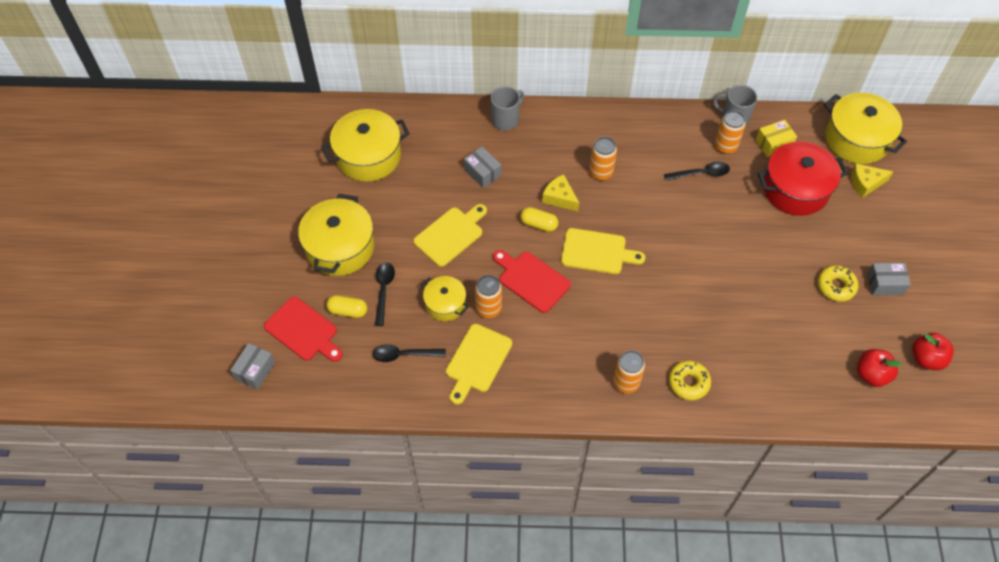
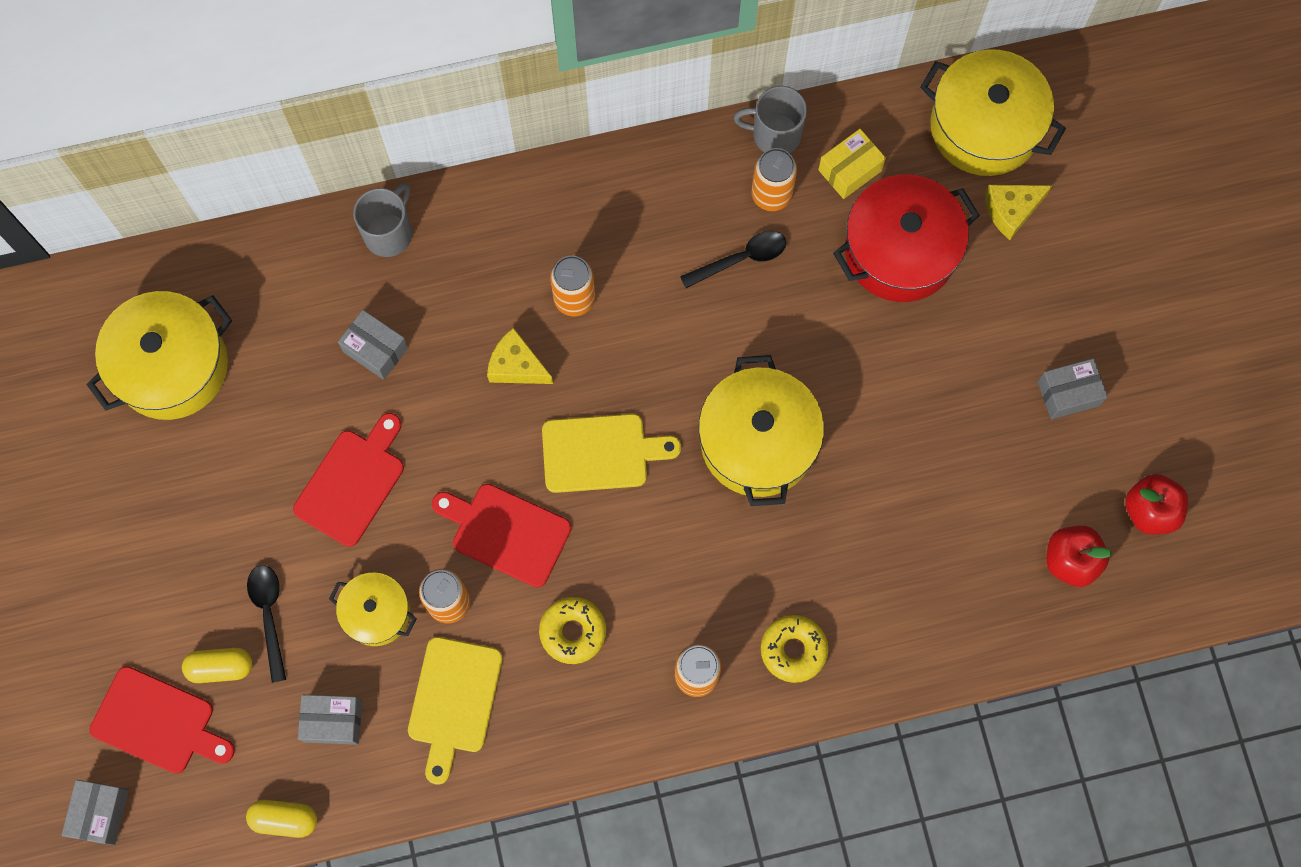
camera: 15 degrees left, 15 degrees up
(340, 247) = (174, 554): yellow pot -> yellow pot (758, 442)
(403, 355) = (333, 721): black spoon -> grey box
(451, 235) = (352, 482): yellow cutting board -> red cutting board
(539, 224) = (493, 425): yellow capsule -> yellow capsule (284, 819)
(836, 286) = (992, 417): yellow donut -> yellow donut (573, 632)

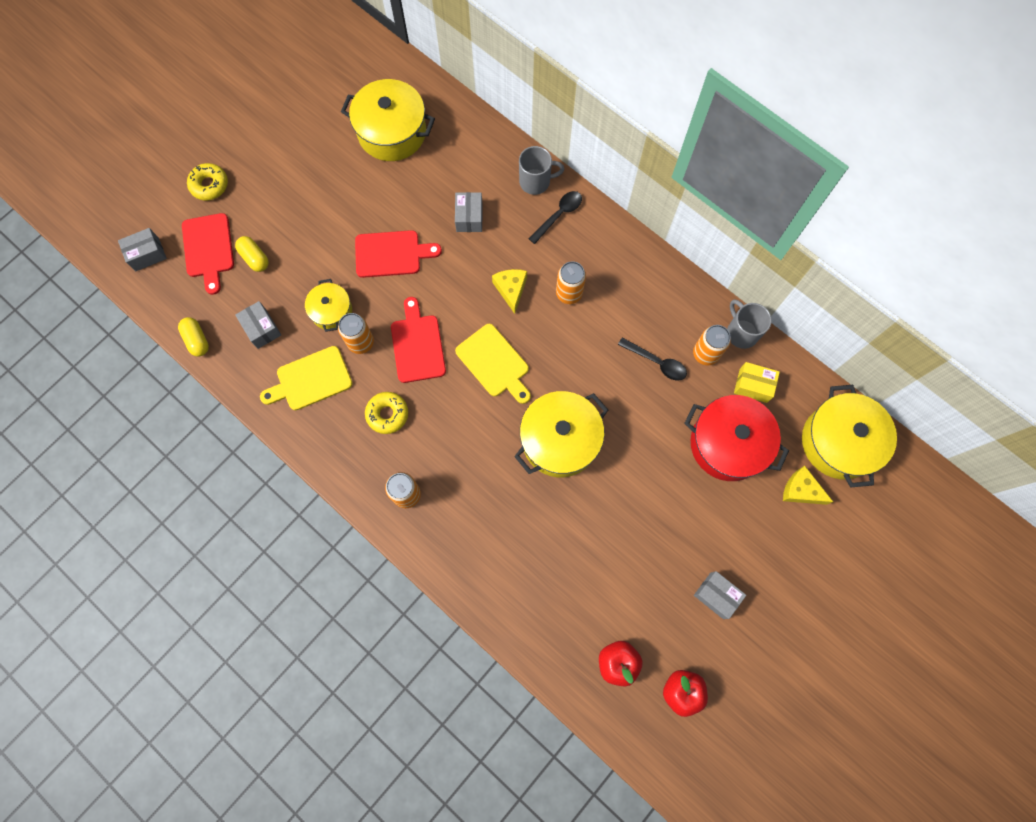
camera: 55 degrees right, 0 degrees up
(269, 614) = (296, 262): black spoon -> black spoon (559, 215)
(793, 650) = (456, 537): yellow donut -> yellow donut (209, 185)

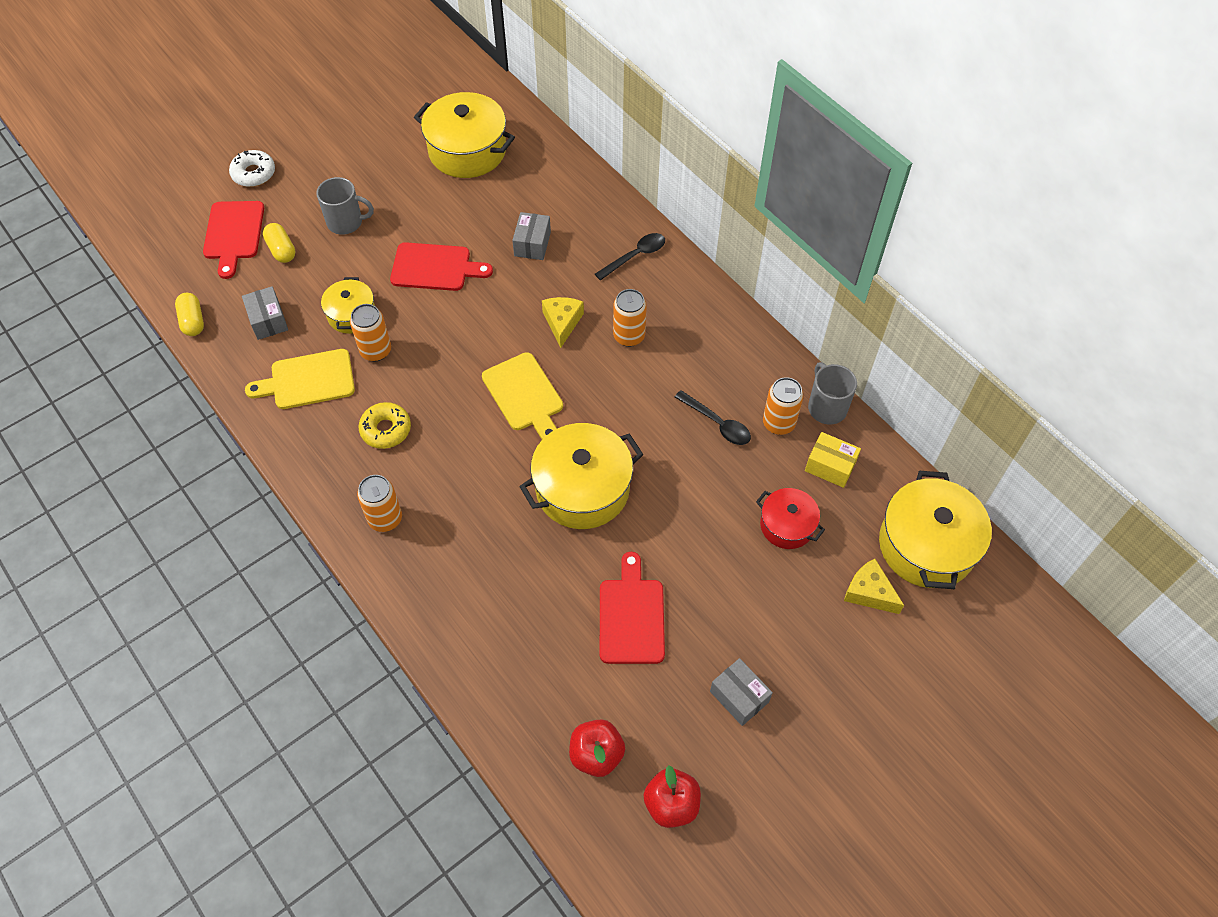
camera: 10 degrees right, 15 degrees down
(147, 254) = (165, 229): grey box -> none
(209, 185) = (254, 173): yellow donut -> white donut
(417, 345) = (440, 363): red cutting board -> red cutting board (631, 616)
(536, 181) = (616, 219): grey mug -> grey mug (346, 222)
(728, 444) = (787, 525): red pot -> red pot, size x0.57

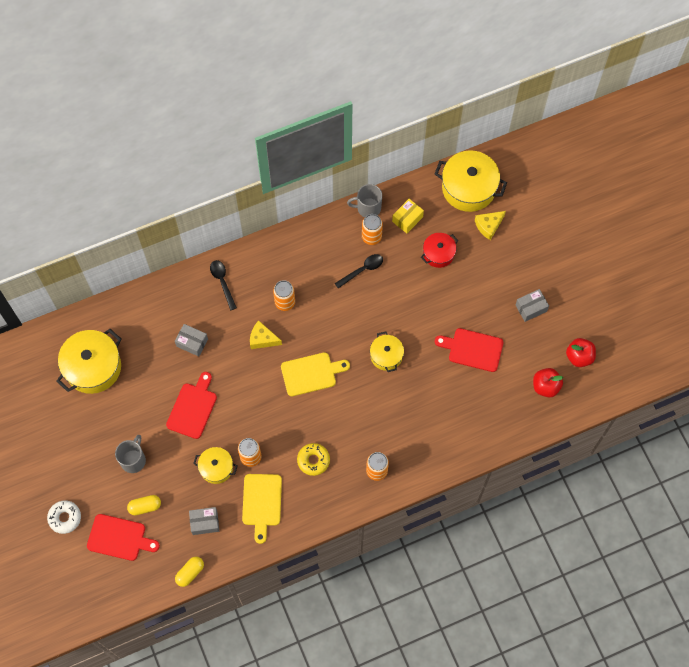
camera: 75 degrees left, 10 degrees up
(193, 321) = (190, 573): yellow capsule -> yellow capsule turned 45 degrees counterclockwise
(582, 489) = (386, 356): yellow pot -> yellow pot, size x0.57

